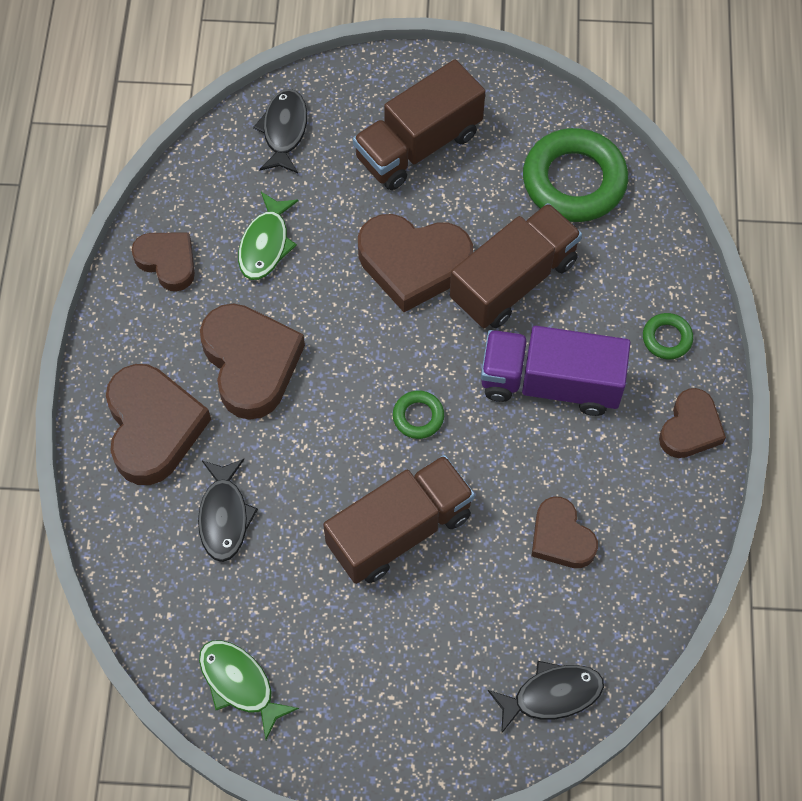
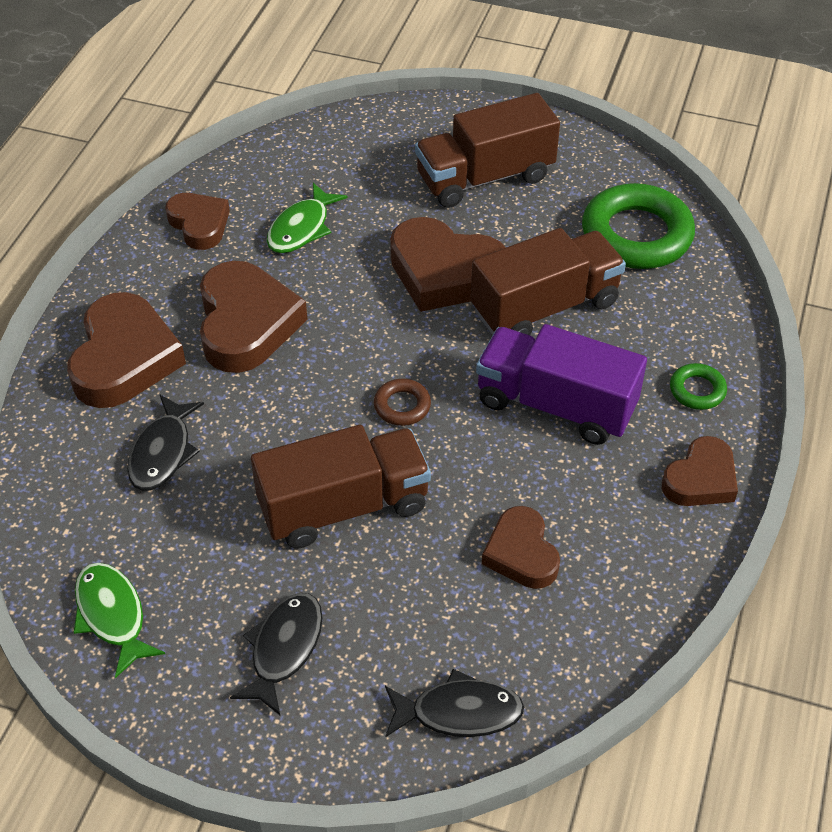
camera: 15 degrees right, 15 degrees down
(284, 130) = (356, 142): black fish -> black fish (284, 648)
(418, 417) = (402, 406): green ring -> brown ring

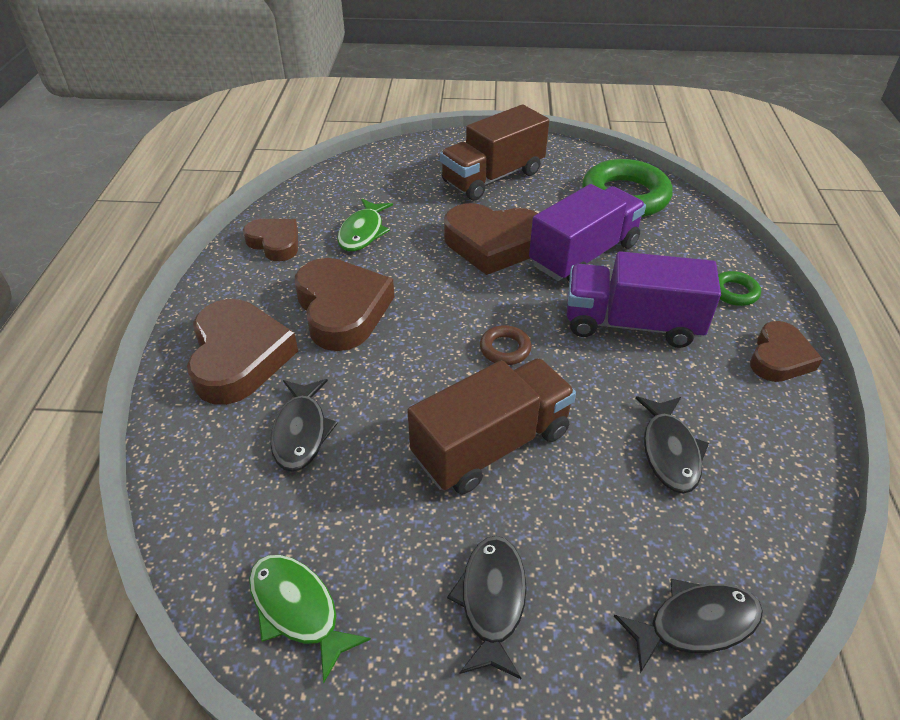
camera: 15 degrees left, 5 degrees down
(521, 553) = (670, 451): brown heart -> black fish
(545, 307) = (584, 255): brown truck -> purple truck

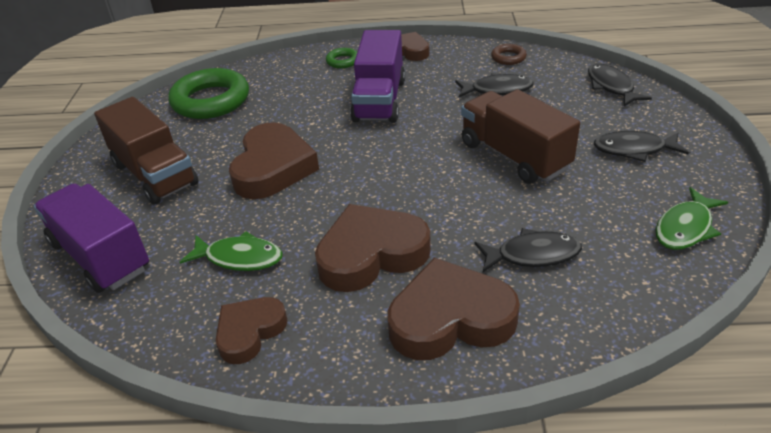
camera: 90 degrees left, 5 degrees down
(505, 349) = (414, 155): brown ring -> brown ring (508, 58)
(584, 255) = (293, 120): purple truck -> purple truck (101, 256)

